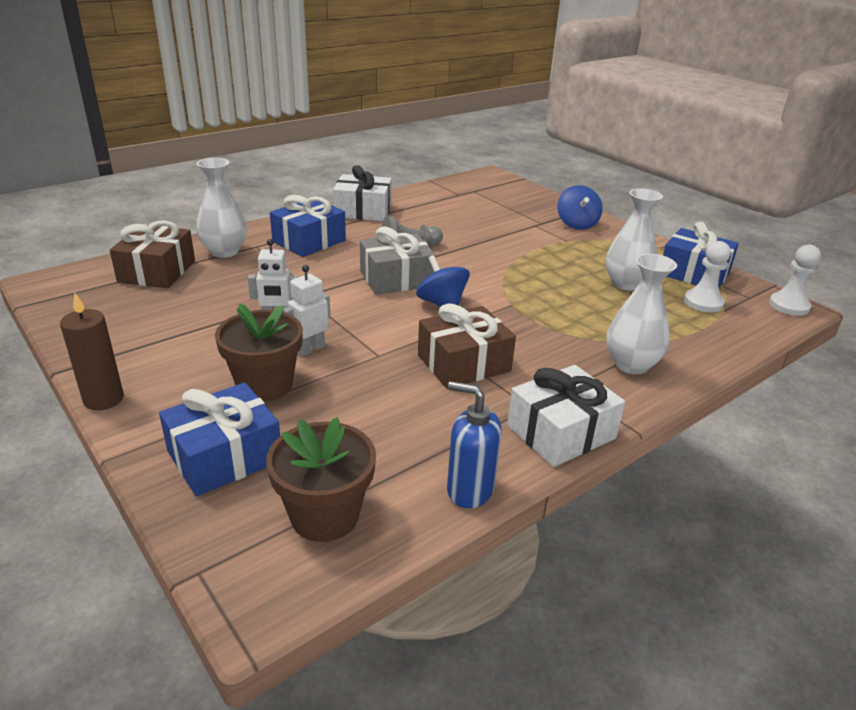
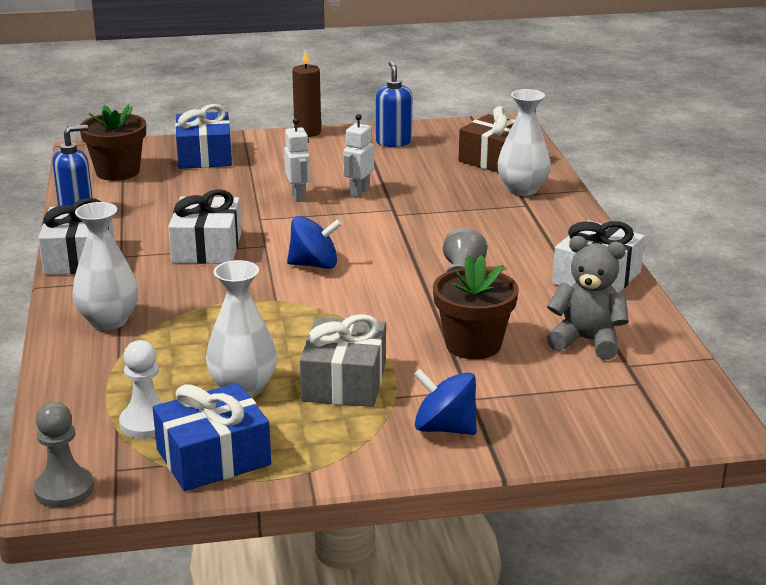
camera: 120 degrees right, 5 degrees down
(123, 333) = (393, 142): none -> blue soap dispenser
(265, 385) = (267, 175): brown flower pot -> brown flower pot (473, 344)
(309, 241) = (520, 231): blue gift -> none
(396, 278) = (388, 255): grey gift -> grey gift (344, 381)
(445, 205) = (587, 341): none -> grey teddy bear
(464, 363) = (207, 247): brown gift -> white gift
(789, 306) = (64, 489): white pawn -> grey pawn

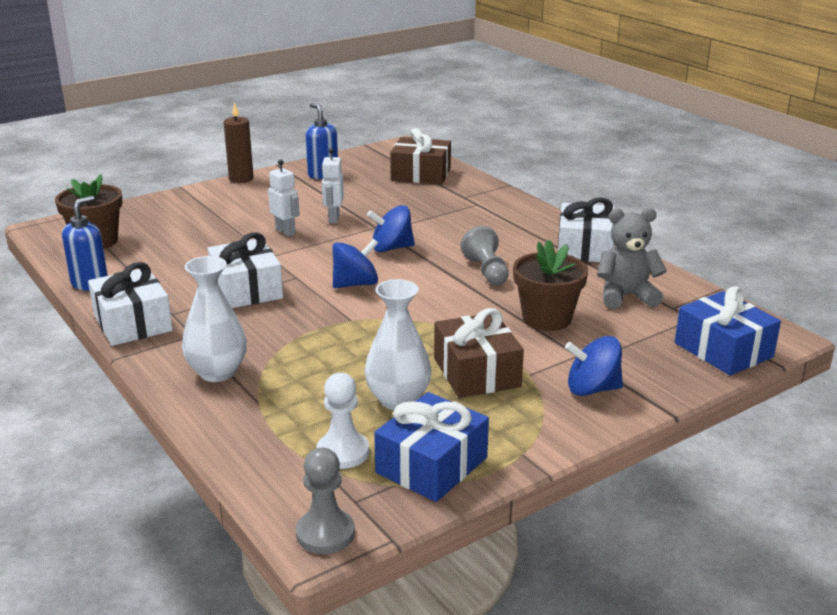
camera: 25 degrees left, 0 degrees up
(204, 156) = (166, 213): blue gift -> blue gift (723, 350)
(344, 381) = (476, 372): grey gift -> brown gift
(386, 235) = (391, 248): none -> blue spinning top
(522, 190) = (462, 193): white vase -> none

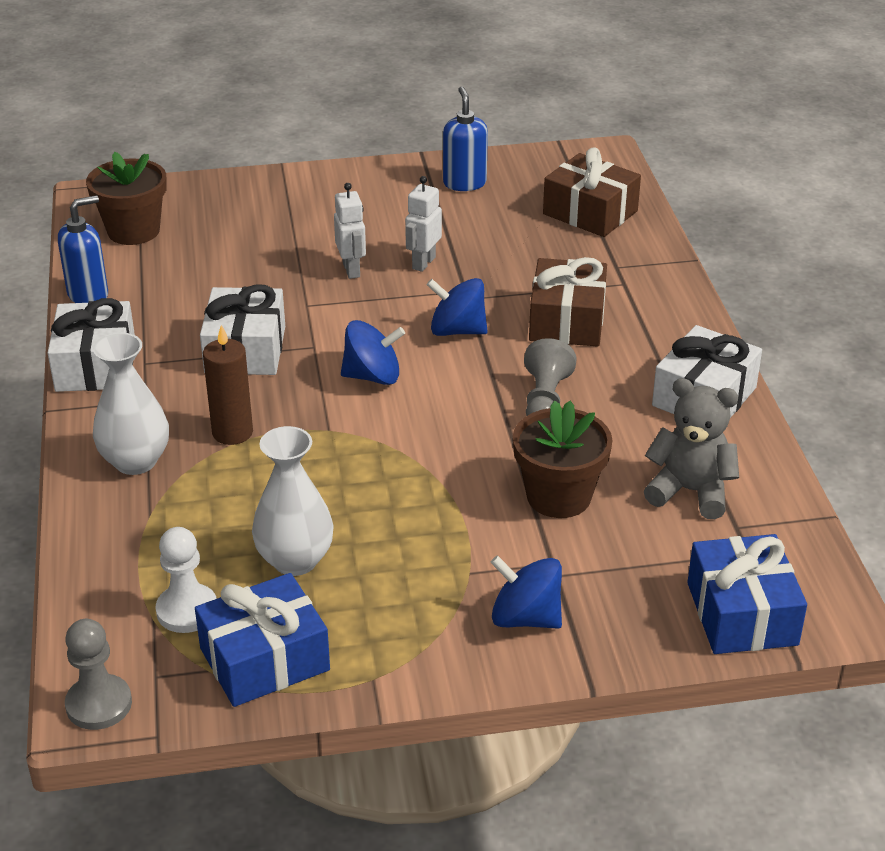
camera: 25 degrees right, 10 degrees up
(241, 179) = (360, 167): brown candle -> brown candle (232, 432)
(476, 372) = (411, 550): brown gift -> brown gift (567, 321)

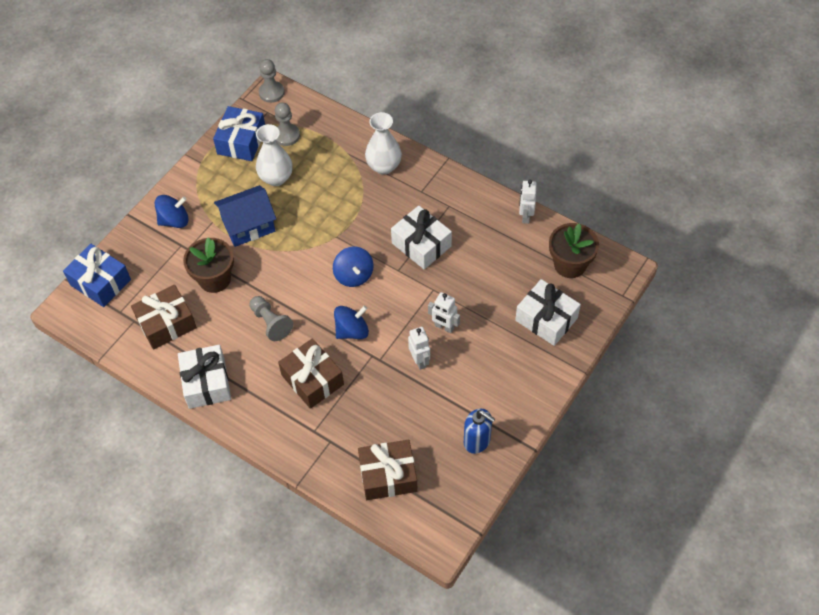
camera: 135 degrees right, 20 degrees up
(88, 295) = (525, 216): blue soap dispenser -> white robot
(96, 365) = (464, 189): white gift -> white gift (546, 319)
(187, 610) = (287, 135): white pawn -> grey pawn
(232, 432) = (368, 205): brown candle -> none
(373, 376) = (354, 275): blue spinning top -> blue spinning top turned 60 degrees counterclockwise
(424, 527) = (248, 225): none -> blue house
(690, 491) = (166, 323): grey teddy bear -> brown gift

